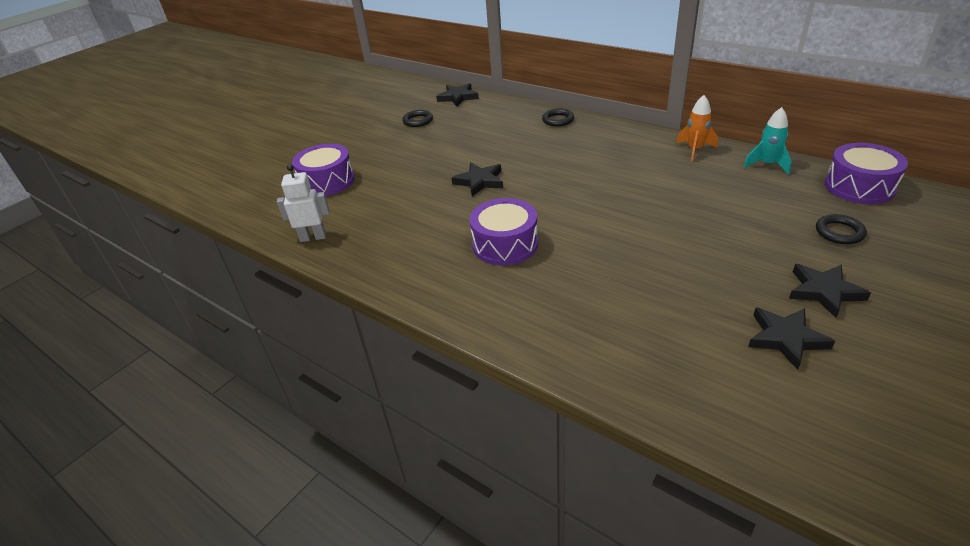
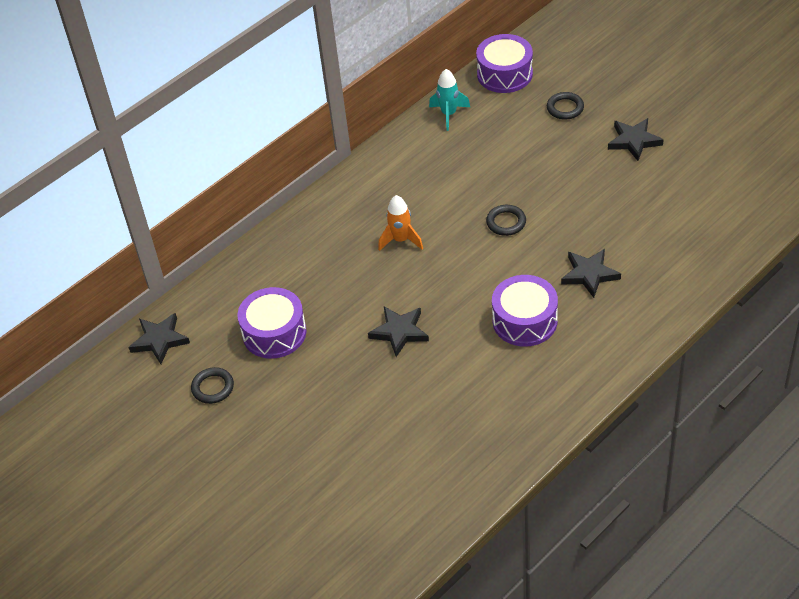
camera: 80 degrees left, 10 degrees up
(313, 237) = (466, 487): white robot -> none
(327, 181) = (343, 484): purple drum -> purple drum (274, 333)
(558, 120) = (282, 247): black ring -> black ring (506, 222)
(695, 150) = (401, 153): orange rocket -> orange rocket (401, 240)
(786, 338) = (679, 176): black star -> black star (589, 274)

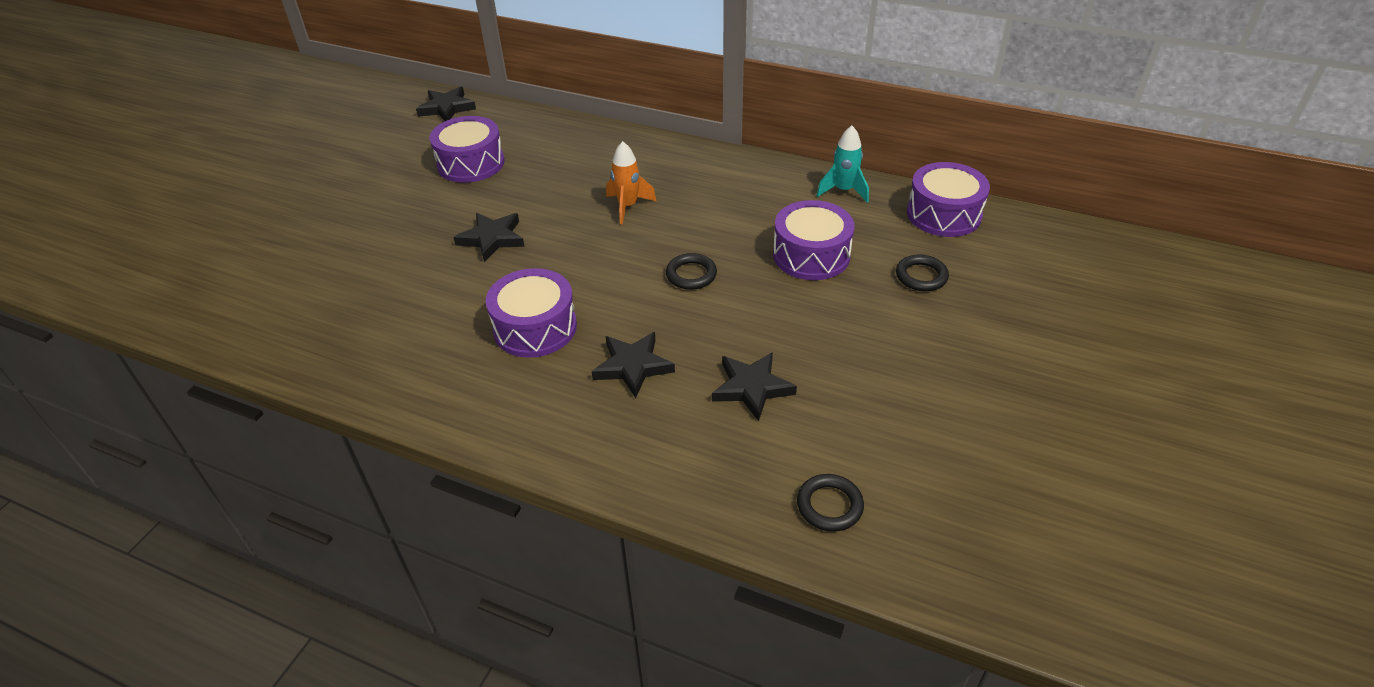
camera: 65 degrees right, 5 degrees down
(213, 387) = (394, 149): black ring -> black ring (829, 505)
(515, 154) = (811, 255): none -> purple drum
(634, 141) = (904, 353): black star -> black star (752, 388)

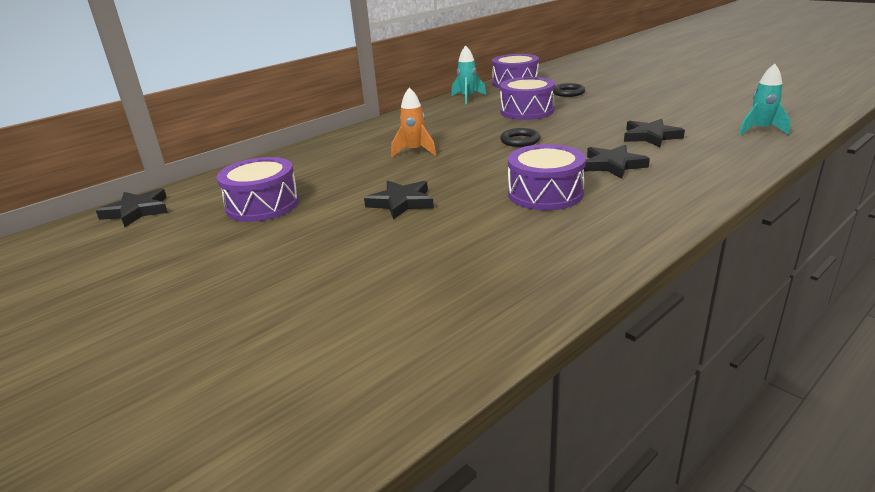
camera: 65 degrees left, 15 degrees down
(829, 505) = (760, 130): black ring -> turquoise rocket

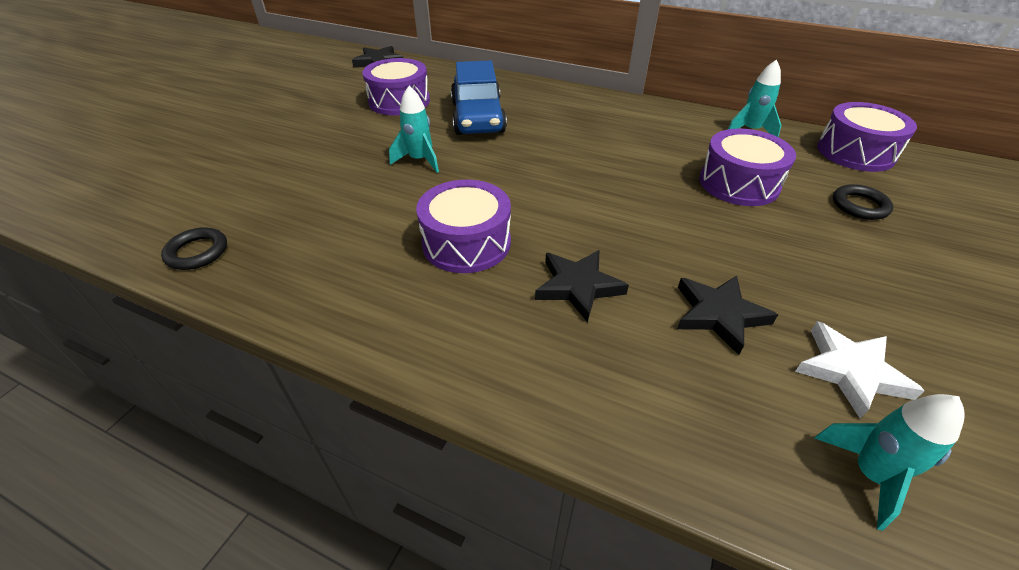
camera: 65 degrees right, 15 degrees up
(346, 172) = (478, 117): none -> blue car
(401, 202) = (419, 160): black star -> turquoise rocket
(415, 151) = (548, 138): orange rocket -> none
(520, 141) = (622, 197): black ring -> black ring (197, 252)
(698, 120) = (850, 371): none -> white star

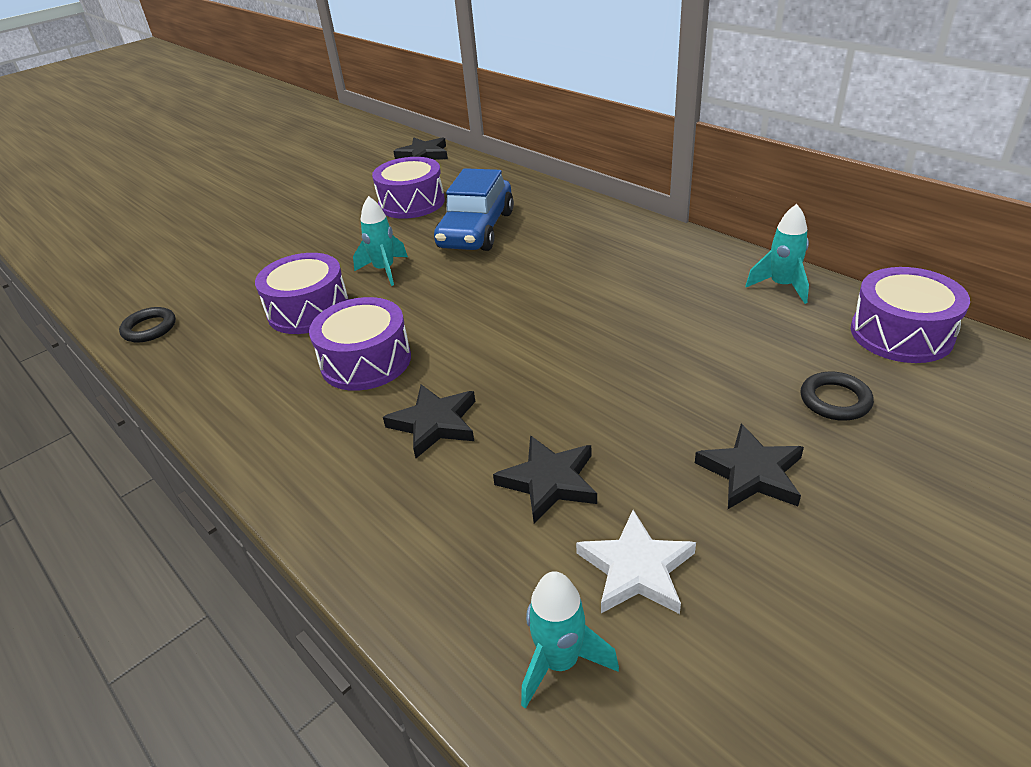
camera: 25 degrees right, 5 degrees down
(738, 183) = (704, 348): purple drum -> purple drum (308, 310)
(857, 271) = (751, 472): none -> black star

